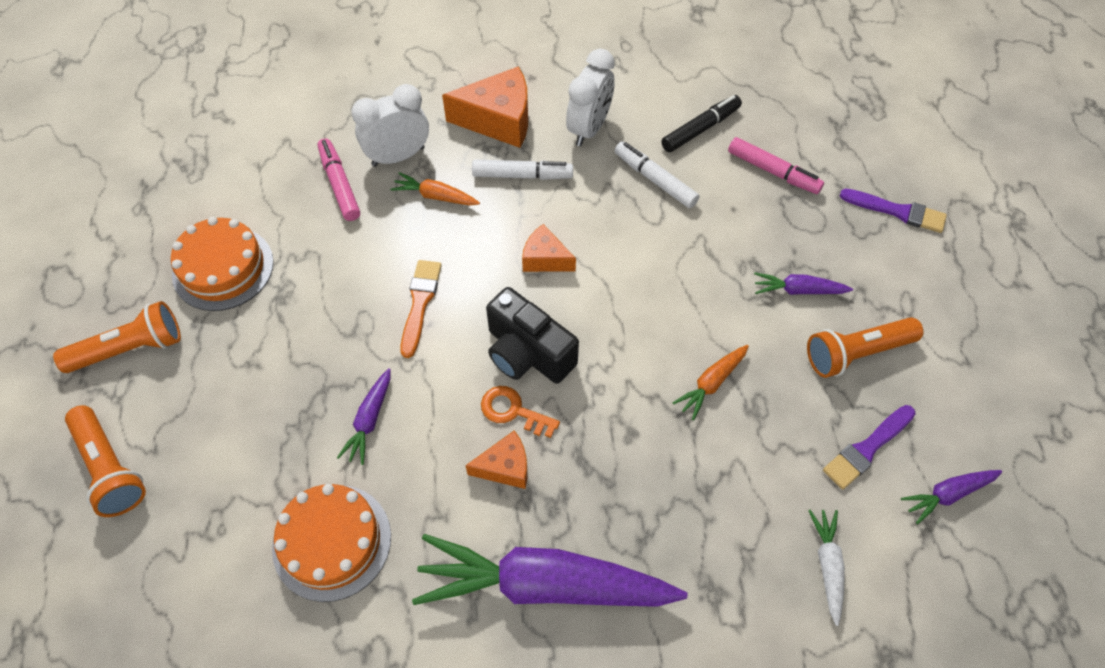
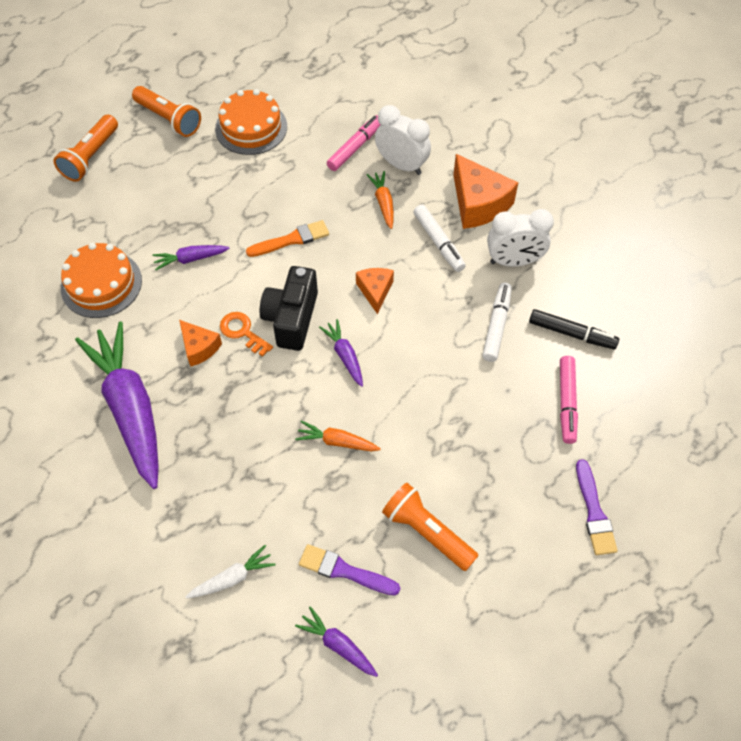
camera: 60 degrees right, 0 degrees up
(513, 411) = (242, 332): orange key -> orange key turned 45 degrees counterclockwise
(798, 290) = (460, 467): purple carrot -> purple carrot (345, 356)

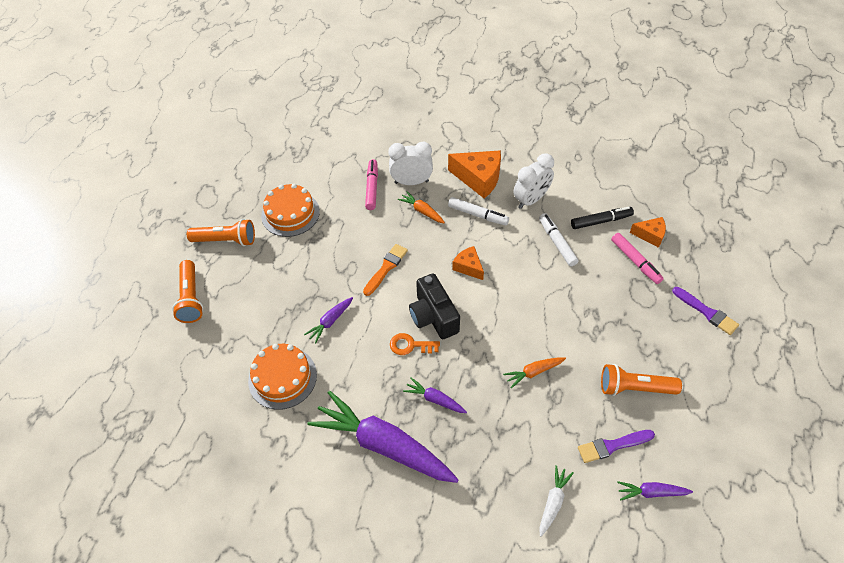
camera: 35 degrees left, 5 degrees down
(199, 348) = (392, 374): orange cheese -> orange cheese (650, 235)
(345, 356) = (488, 318): purple carrot -> purple carrot (435, 399)

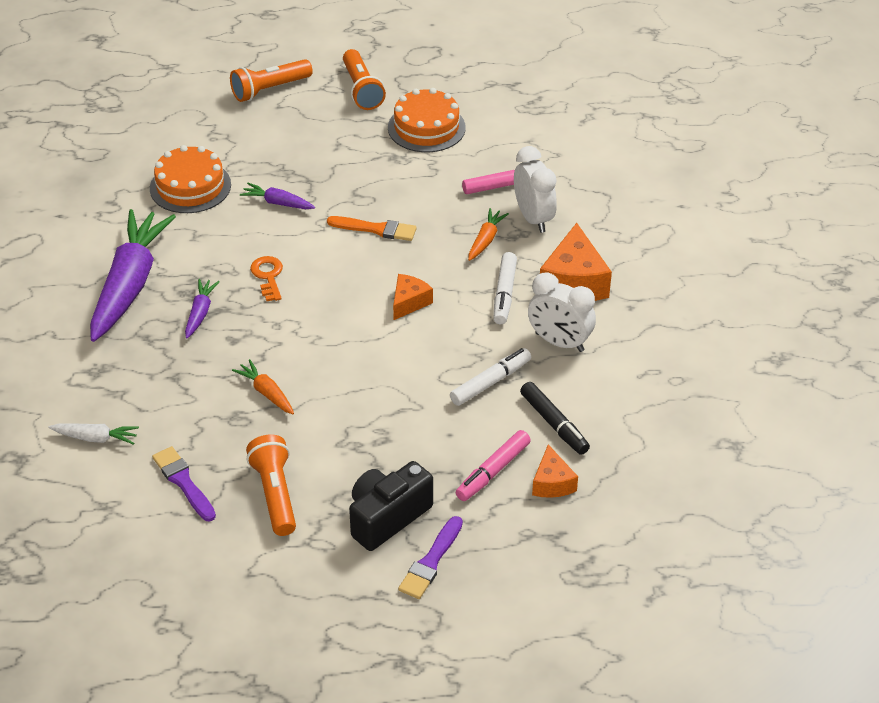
camera: 70 degrees right, 10 degrees down
(433, 316) = (317, 287): black camera -> black camera (387, 517)
(651, 492) = (130, 527): purple carrot -> none

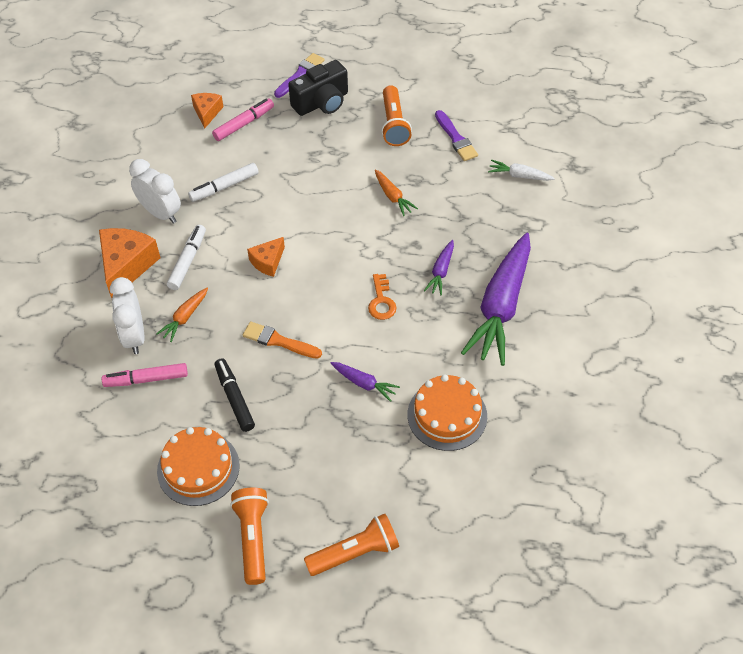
camera: 170 degrees left, 10 degrees up
(554, 424) = (190, 151): black marker -> black marker (234, 398)

